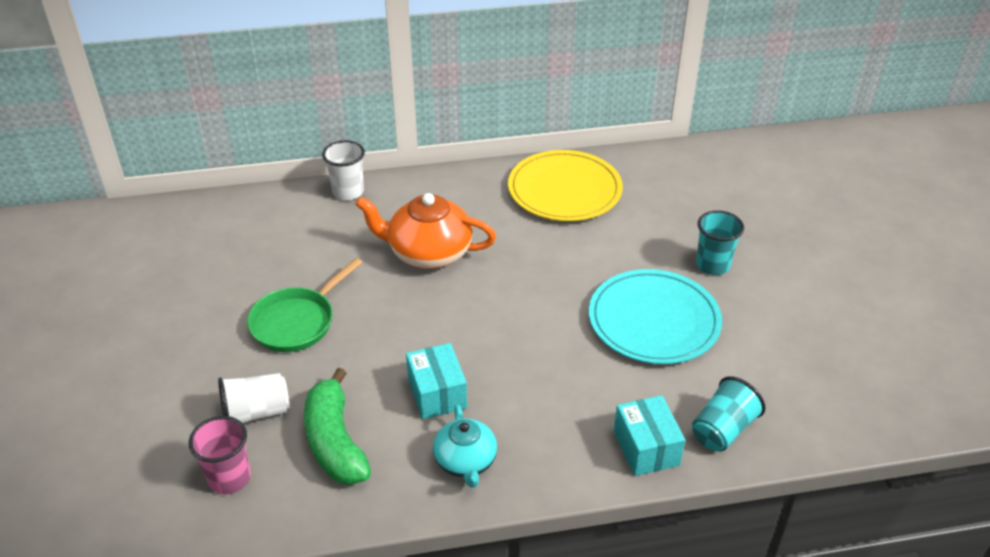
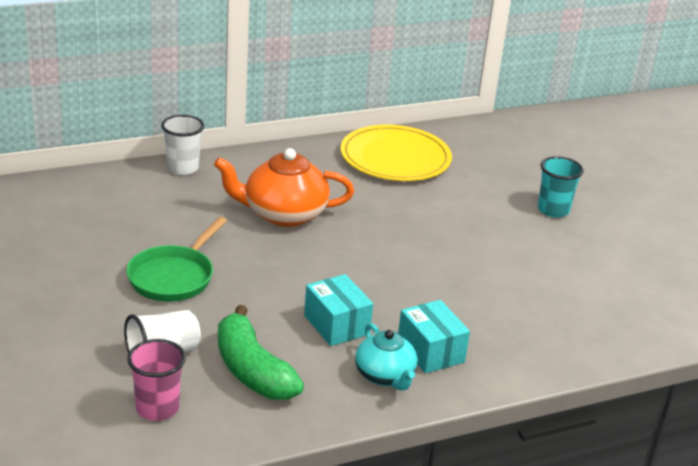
camera: 15 degrees left, 10 degrees down
(646, 448) = (546, 352): turquoise box -> turquoise box (430, 351)
(654, 320) = (516, 255): turquoise plate -> none
(722, 430) = (608, 333): turquoise cup -> none

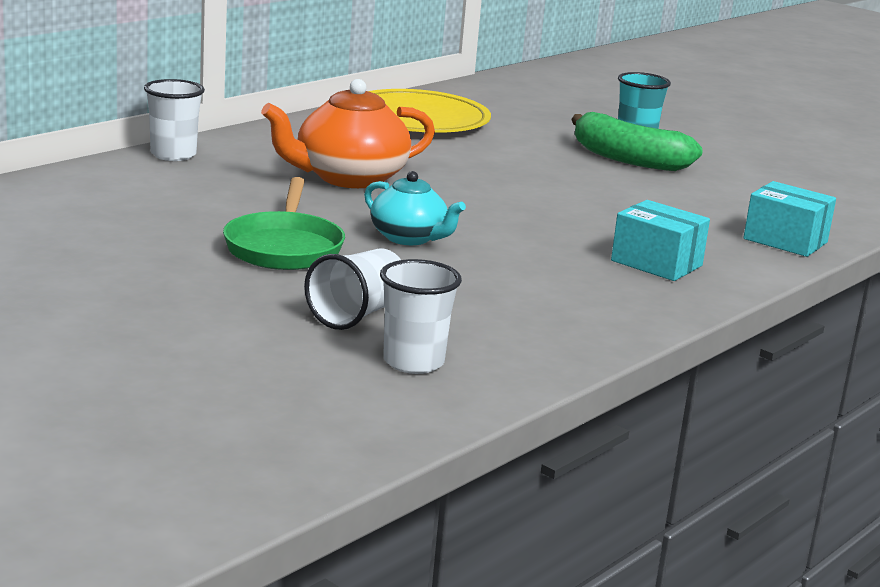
camera: 25 degrees left, 10 degrees down
(157, 408) = (413, 362): pink cup -> white cup
(252, 370) = (484, 311): green banana -> green banana (628, 159)
(336, 325) = (529, 258): turquoise box -> turquoise box (785, 240)
(385, 376) = (635, 290): turquoise teapot -> turquoise teapot (409, 238)

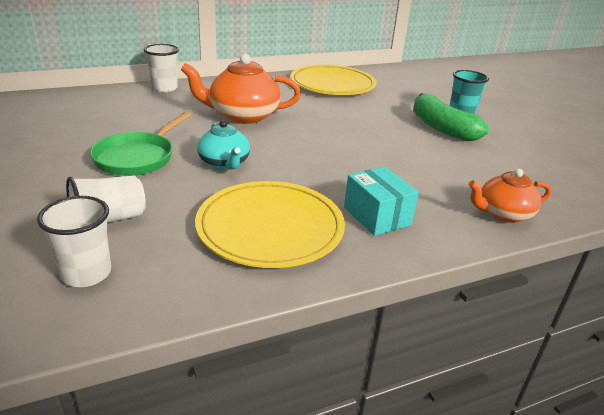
camera: 25 degrees right, 10 degrees up
(554, 292) = (270, 227): none -> yellow plate
(785, 240) = (503, 214): turquoise box -> orange teapot

